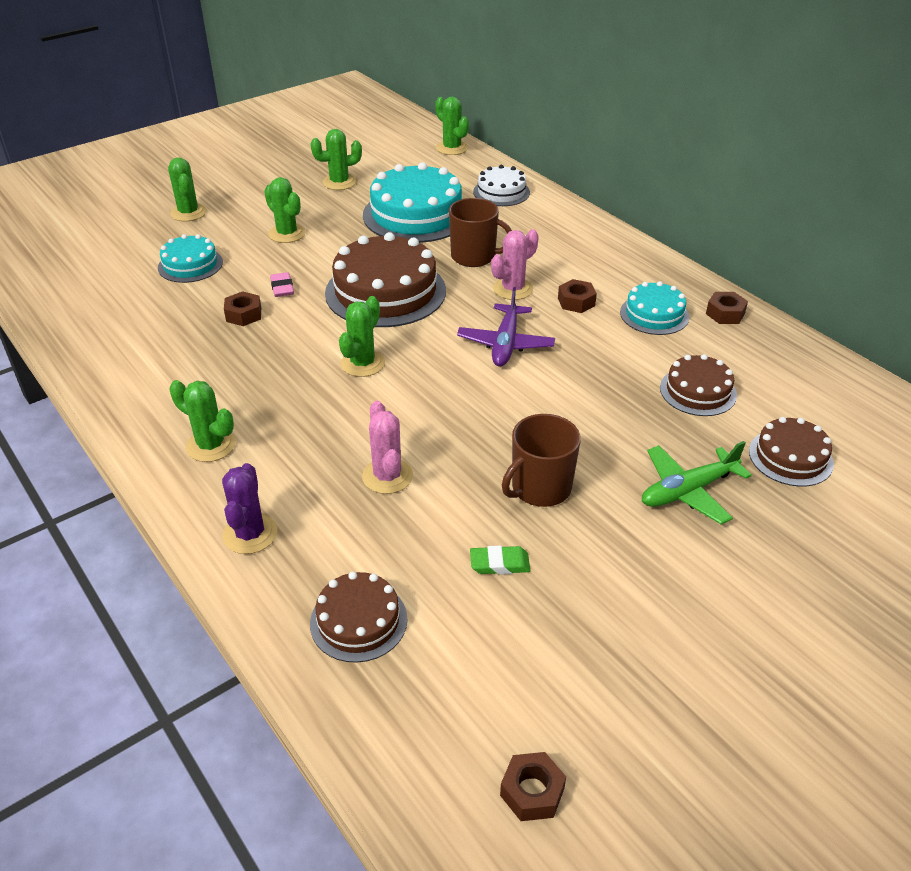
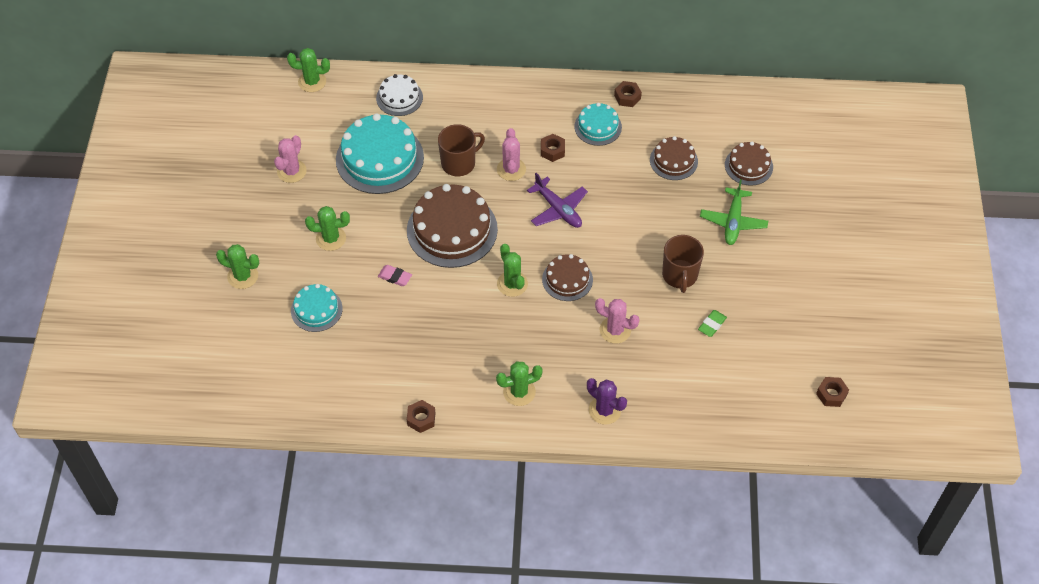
camera: 50 degrees left, 15 degrees up
(243, 314) = (405, 312): brown nut -> brown nut (421, 419)
(339, 182) = (291, 171): green cactus -> pink cactus
(358, 621) = (698, 399): brown cake -> brown cake (567, 279)

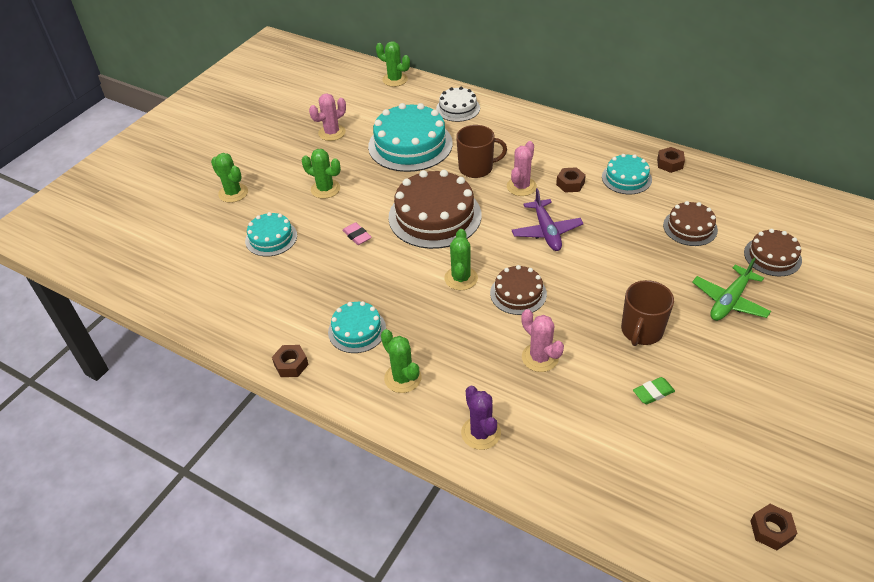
camera: 30 degrees right, 10 degrees down
(455, 366) = (357, 330): none -> turquoise cake
(519, 392) = (402, 378): green cactus -> green cactus turned 45 degrees clockwise

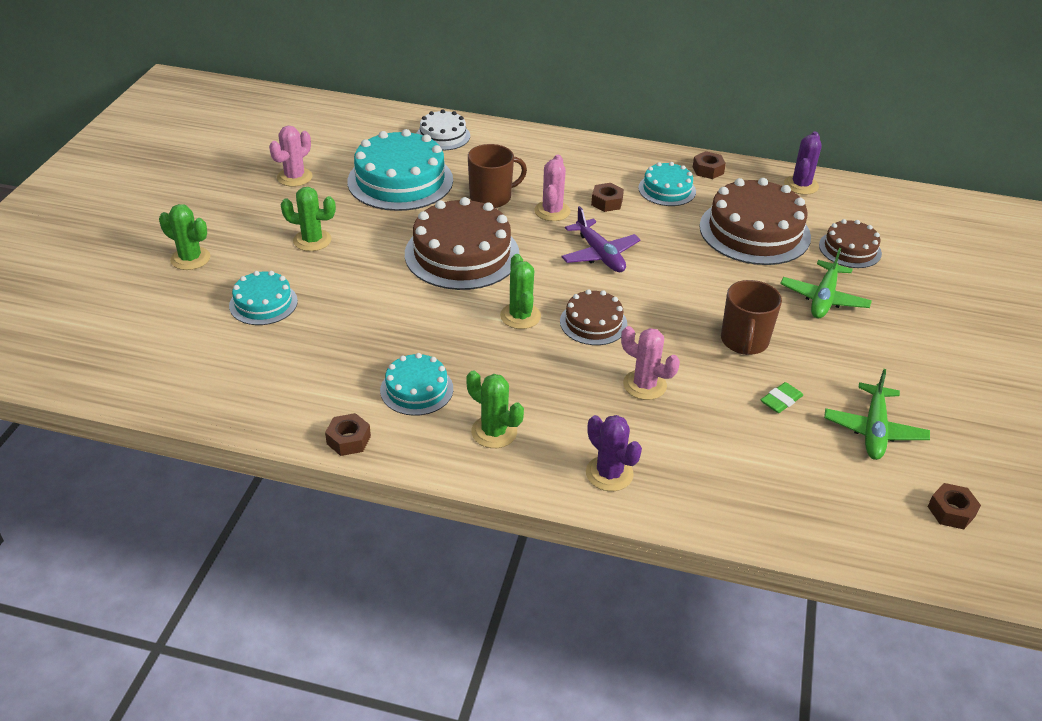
camera: 20 degrees left, 5 degrees down
(357, 236) = (374, 287): pink eraser -> none
(395, 79) = (352, 111): green cactus -> none
(690, 227) = (754, 231): brown cake -> brown cake, size x1.83
(728, 436) = (874, 430): none -> green plane
(750, 188) = (801, 185): none -> purple cactus

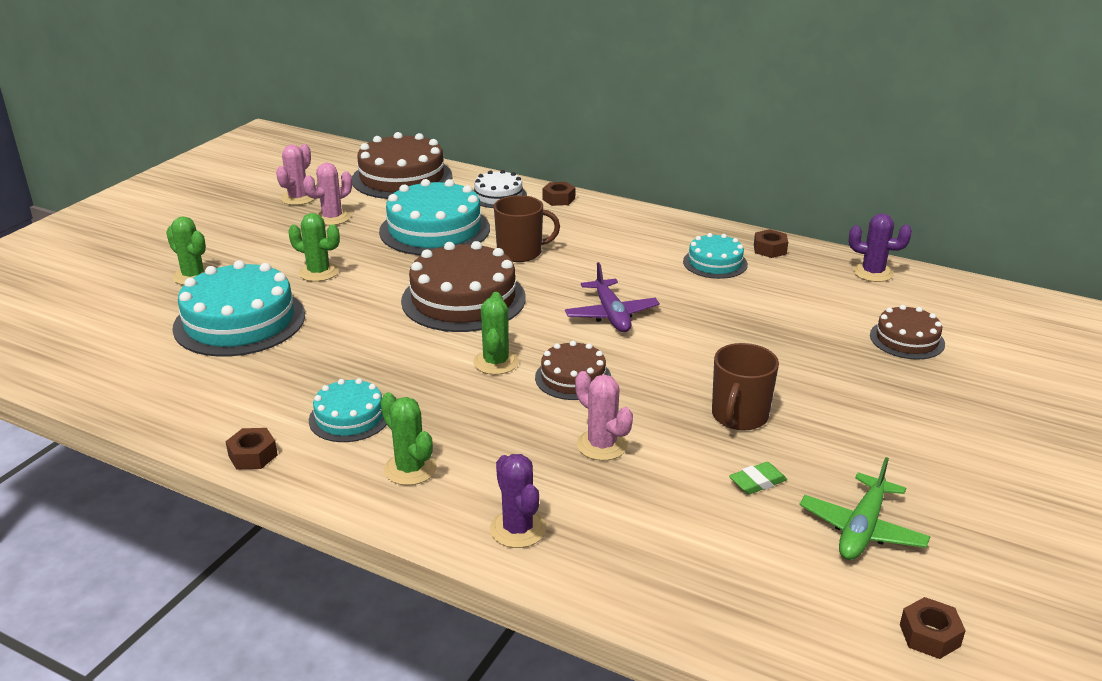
camera: 15 degrees right, 10 degrees down
(263, 303) = (239, 321): turquoise cake -> turquoise cake, size x1.83
(552, 211) = (579, 270): pink cactus -> pink cactus (298, 198)
(606, 202) = (642, 268): brown nut -> brown nut (558, 199)
(754, 231) = (798, 311): brown cake -> brown cake (402, 178)
(801, 185) = (872, 273): purple cactus -> purple cactus turned 75 degrees clockwise
(823, 298) = (854, 384): green plane -> none

